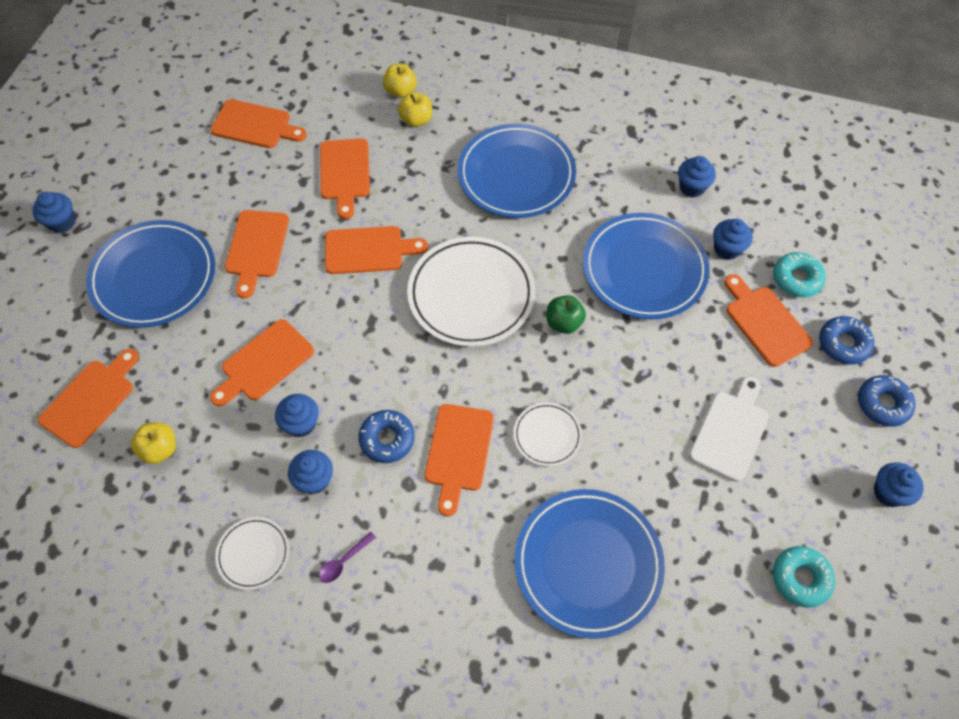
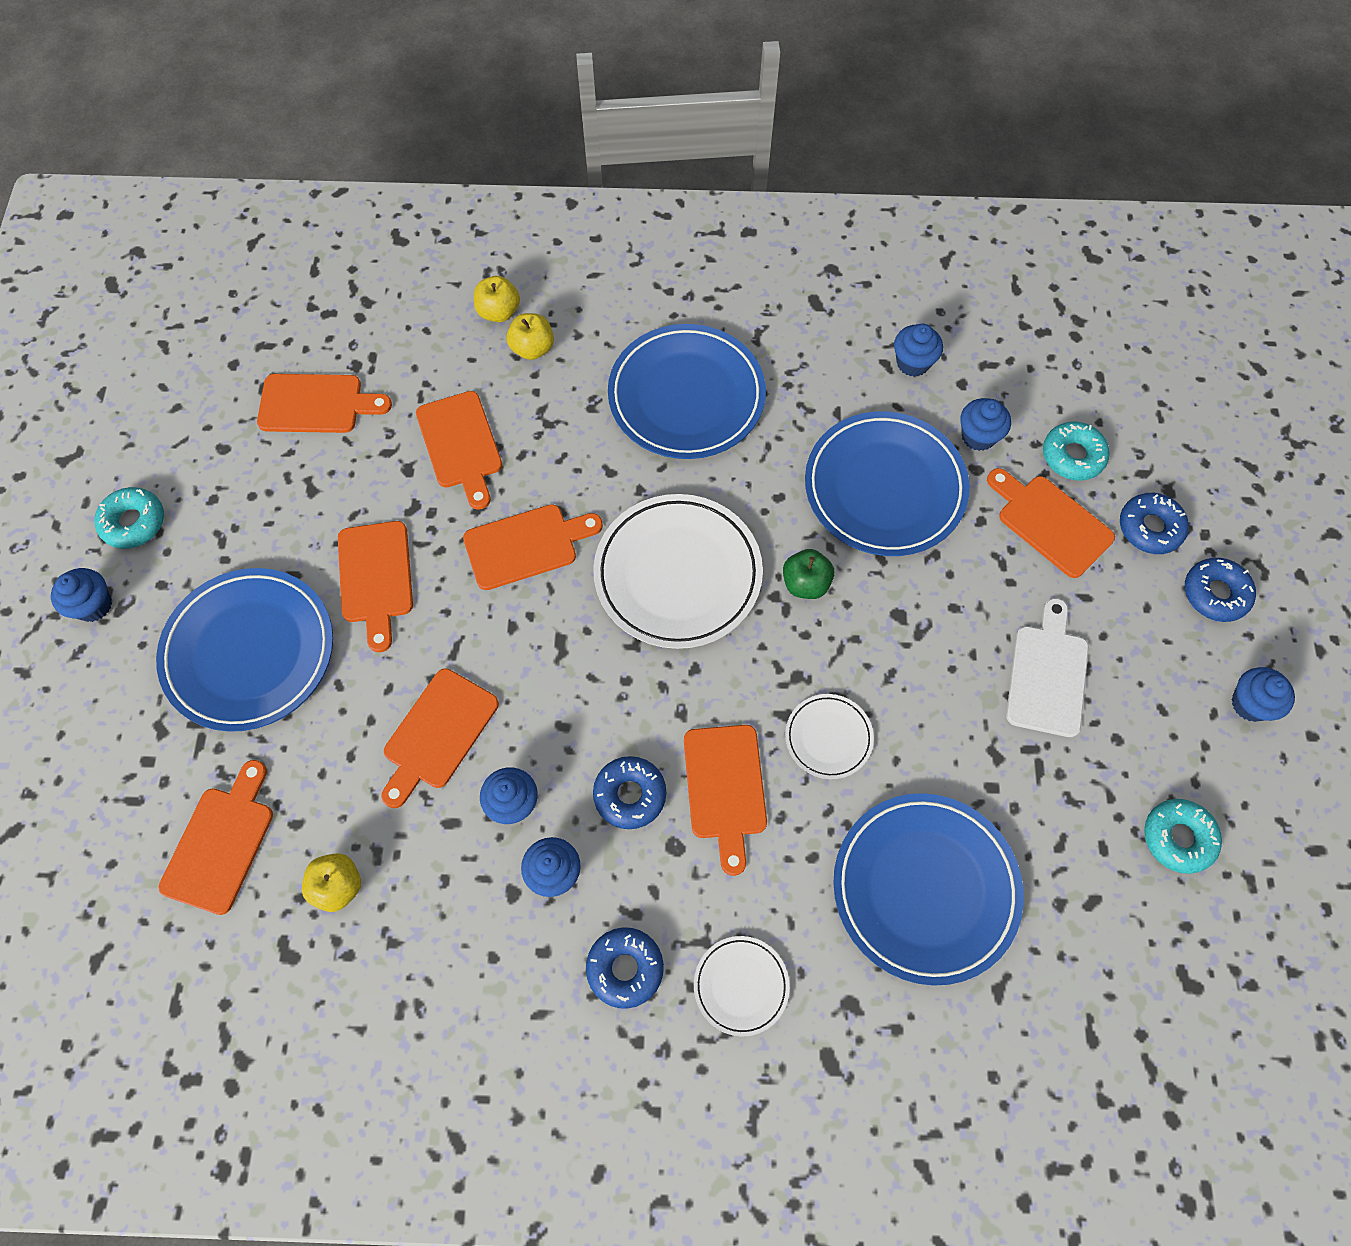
camera: 15 degrees left, 5 degrees up
(107, 175) = (134, 522): none -> turquoise donut
(253, 554) = (507, 991): white plate -> white plate (741, 986)
(344, 561) = (625, 968): purple spoon -> blue donut

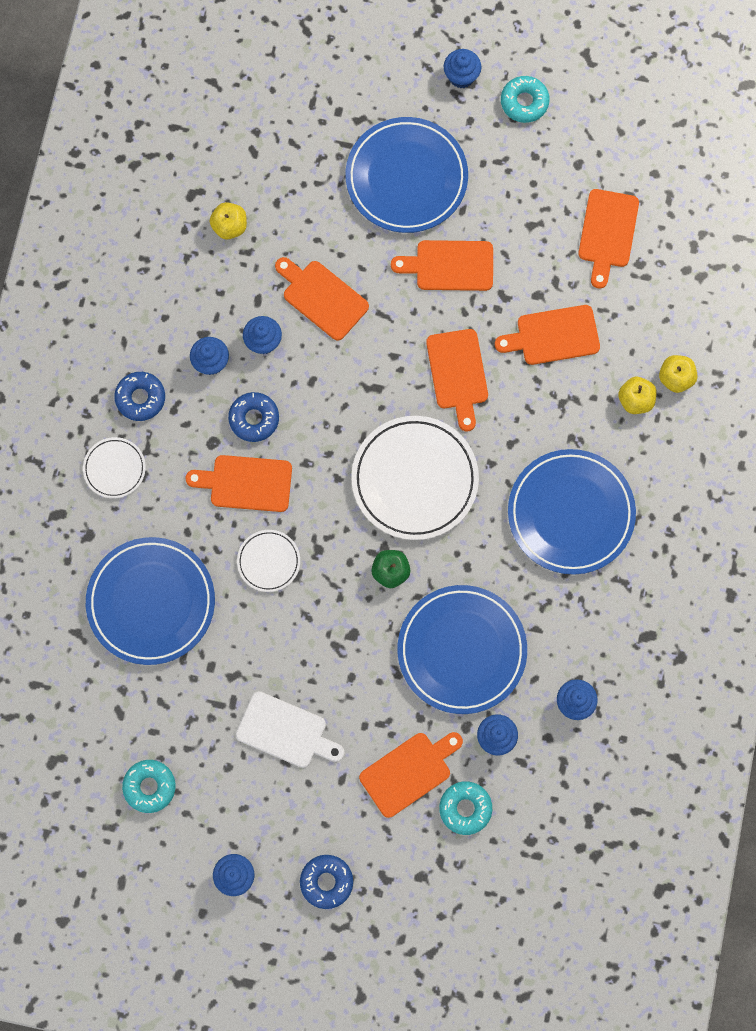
camera: 100 degrees right, 10 degrees up
(221, 844) = (272, 156): orange cutting board -> none
(1150, 528) = (391, 850): blue donut -> none

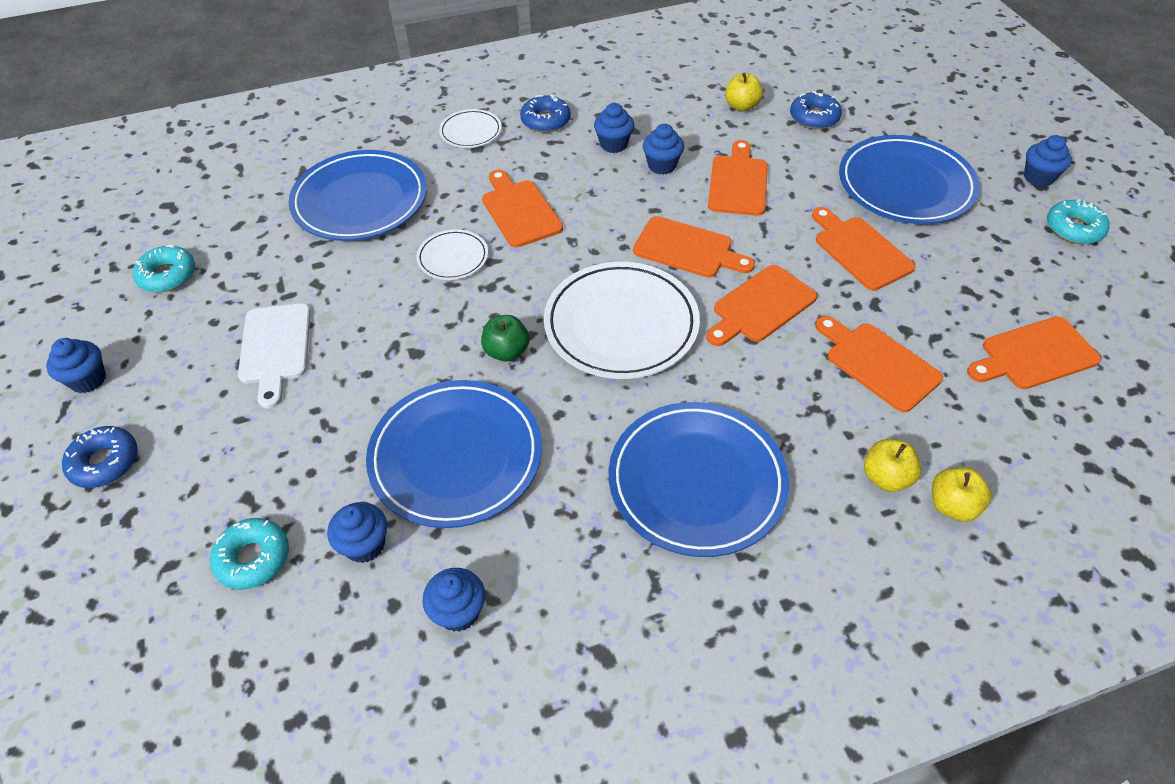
camera: 60 degrees right, 25 degrees down
(254, 419) = (585, 190): blue donut -> blue donut (814, 117)
(409, 772) = (276, 477): orange cutting board -> orange cutting board (687, 249)

